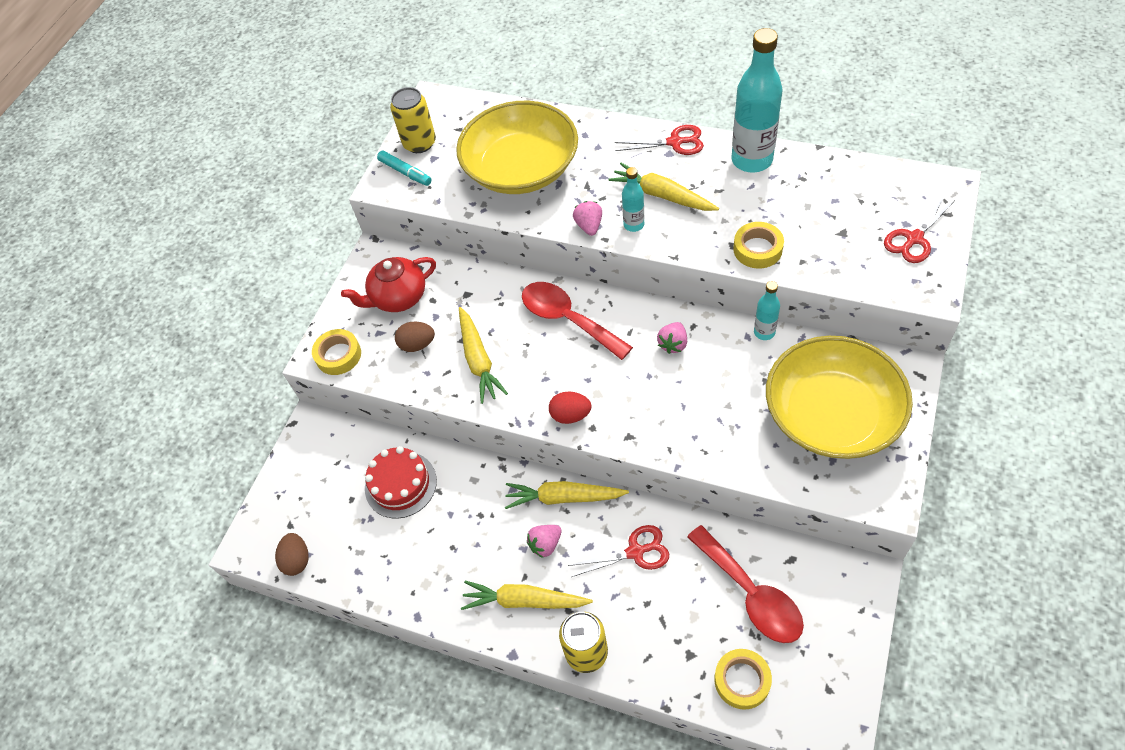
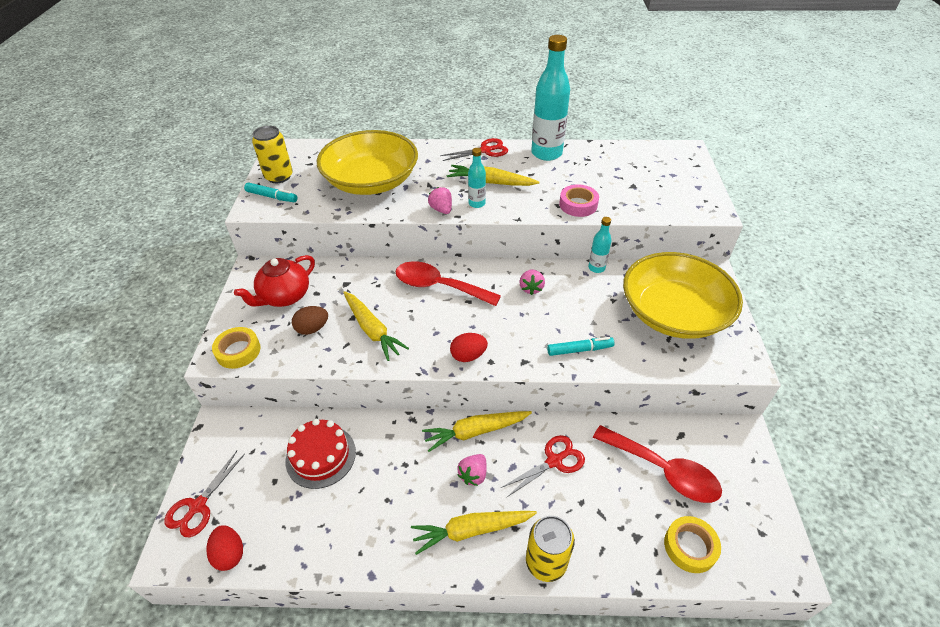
camera: 25 degrees left, 10 degrees down
(297, 560) = (229, 554): brown egg -> red egg
(697, 437) = (579, 350): none -> turquoise marker
(757, 249) = (578, 205): yellow tape -> pink tape
(914, 239) = (683, 182): red scissors -> red scissors (198, 506)

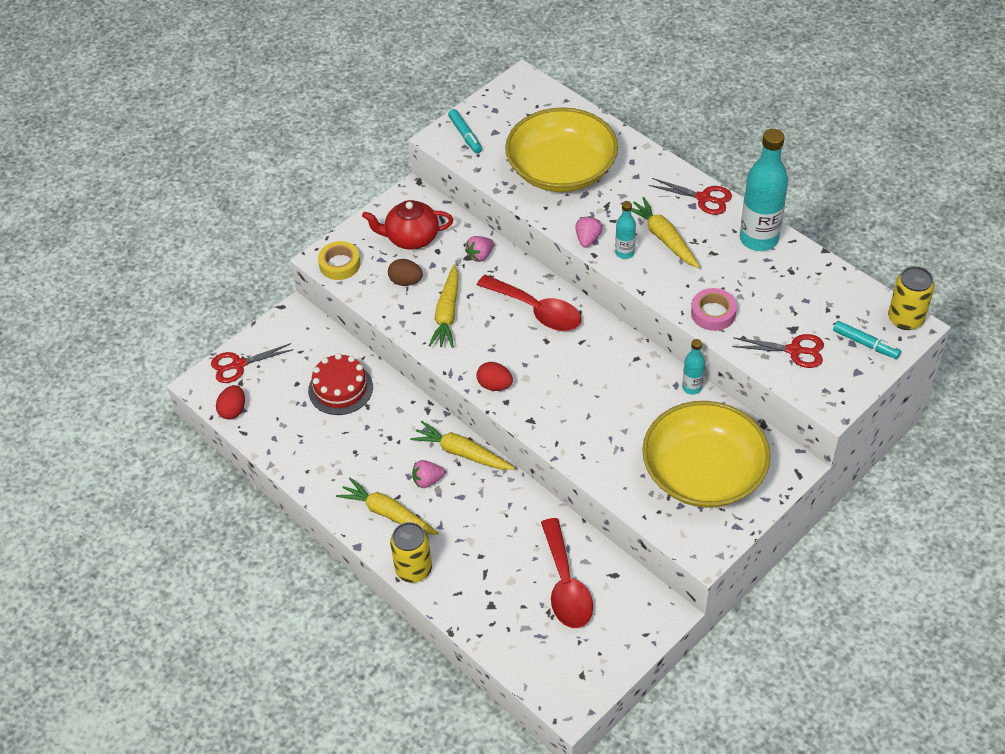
camera: 45 degrees right, 5 degrees up
(279, 176) = (490, 115): yellow can -> yellow can (905, 319)
(438, 286) = (537, 310): red spoon -> red spoon turned 150 degrees clockwise
(531, 288) = (610, 365): pink strawberry -> pink strawberry (480, 255)
(554, 461) = (494, 516): red scissors -> red scissors (794, 350)
(579, 350) = (584, 443): turquoise marker -> turquoise marker (865, 344)
(690, 547) = (519, 640): yellow tape -> none

